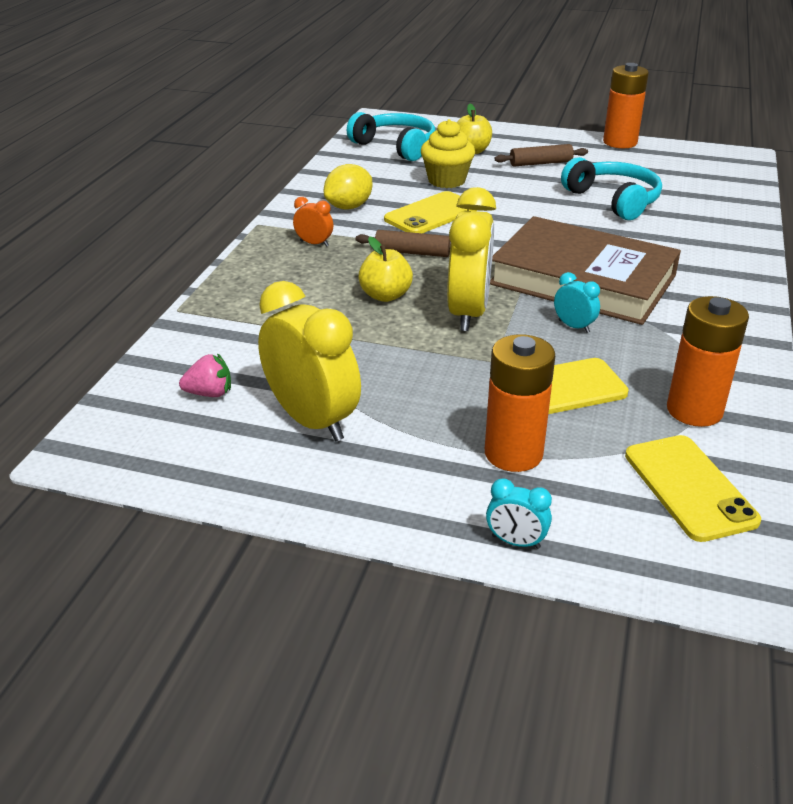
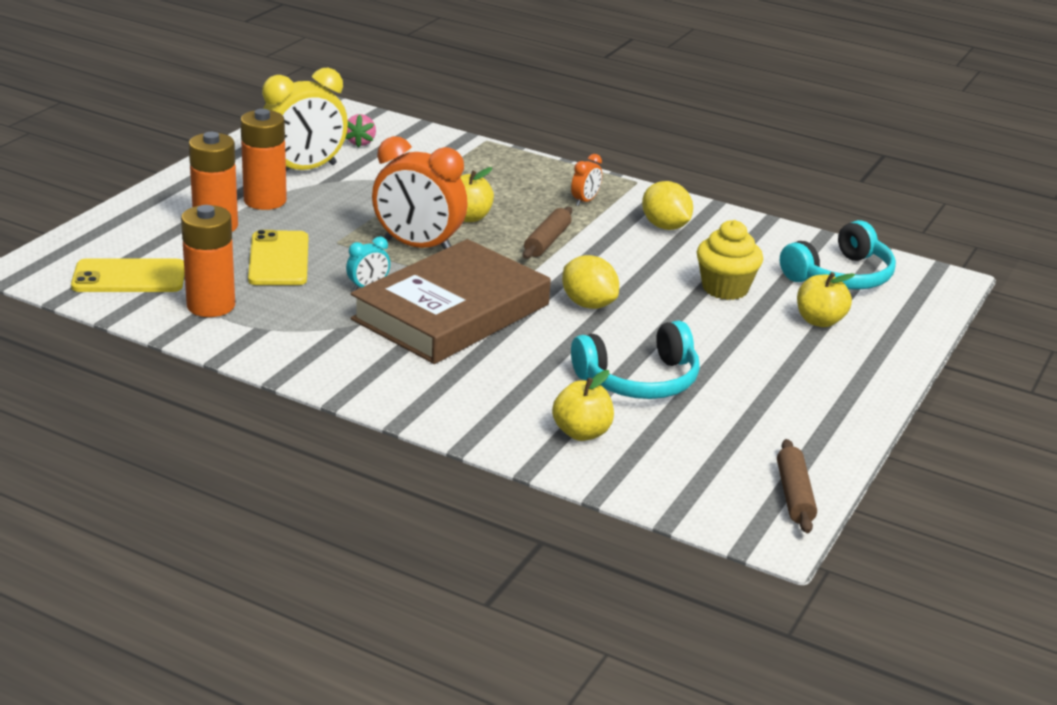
camera: 100 degrees right, 5 degrees down
(431, 214) = (633, 264): yellow phone -> none
(468, 313) = (418, 246): yellow clock -> orange clock
(515, 542) = (132, 210): turquoise clock -> none
(516, 226) = (588, 304): none -> yellow lemon
(540, 163) = (770, 359): brown rolling pin -> brown rolling pin (794, 495)
(620, 142) = (843, 439): orange battery -> orange battery (265, 201)
(704, 213) = (581, 433): none -> yellow apple

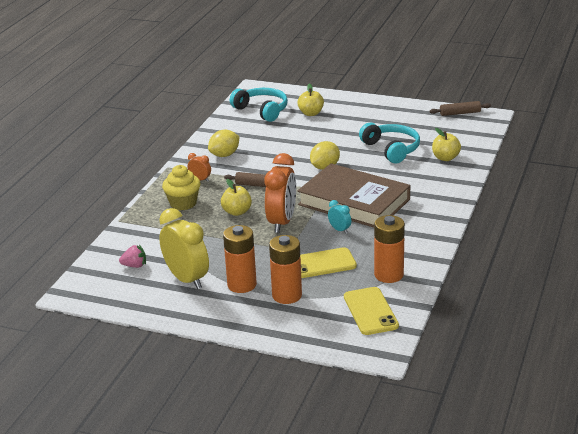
camera: 95 degrees left, 0 degrees up
(725, 288) = (289, 136): yellow cupcake -> yellow cupcake (183, 203)

